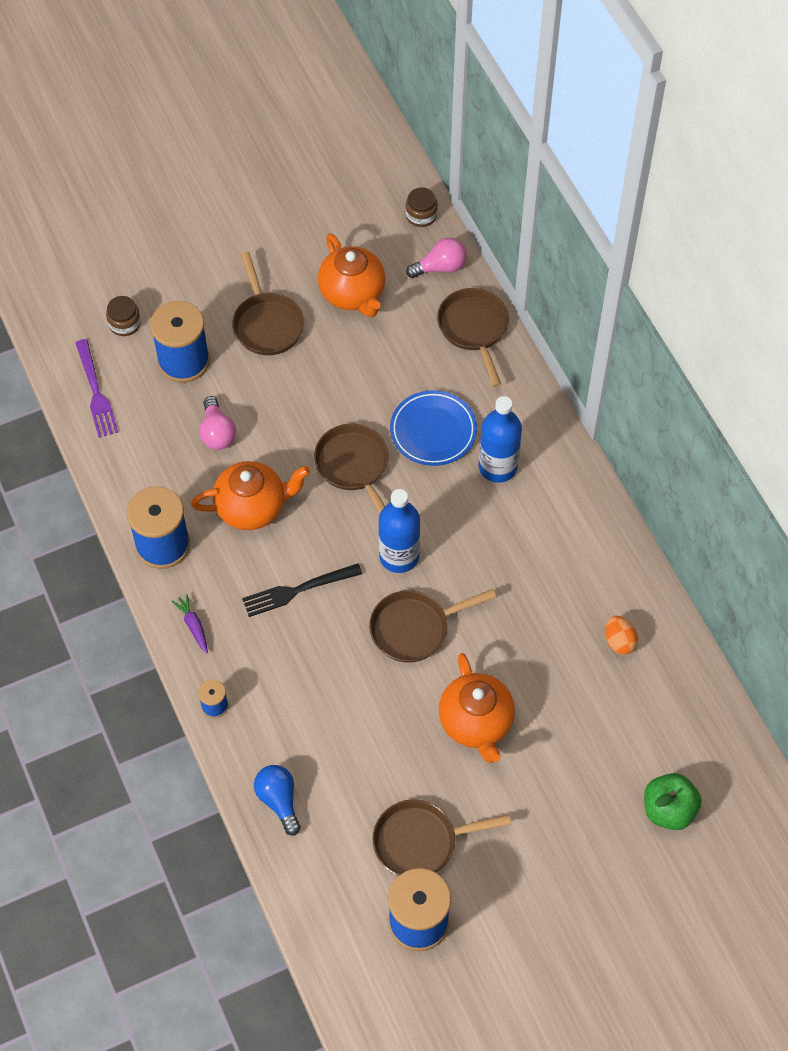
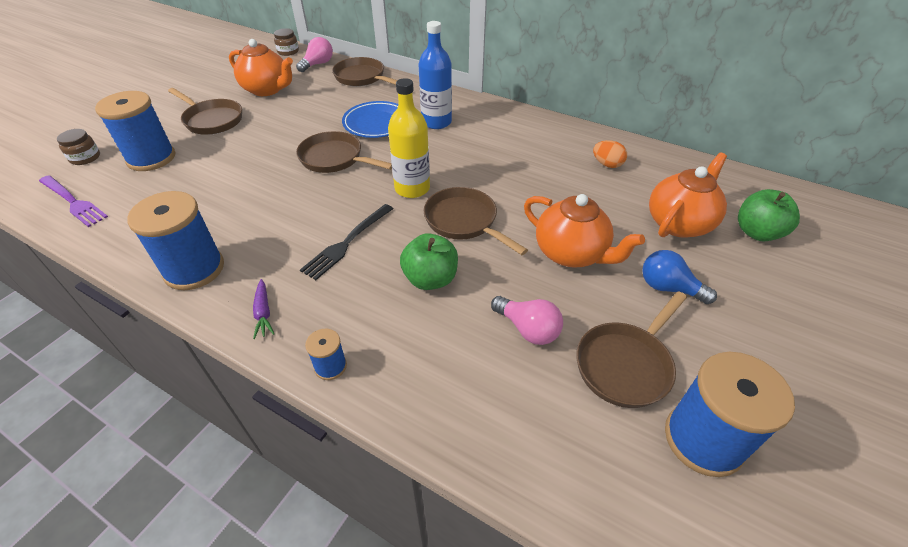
camera: 35 degrees left, 15 degrees down
(193, 626) = (263, 313): purple carrot -> purple carrot turned 135 degrees counterclockwise
(217, 432) = (206, 183): pink light bulb -> pink light bulb (528, 329)
(252, 507) = (267, 211): orange teapot -> orange teapot (679, 223)
(279, 800) = (464, 414): blue light bulb -> blue light bulb (668, 288)
(338, 673) = (430, 279): none -> green apple
(399, 556) = (412, 188): blue bottle -> yellow bottle
(414, 628) = (464, 221): brown pan -> brown pan turned 105 degrees clockwise

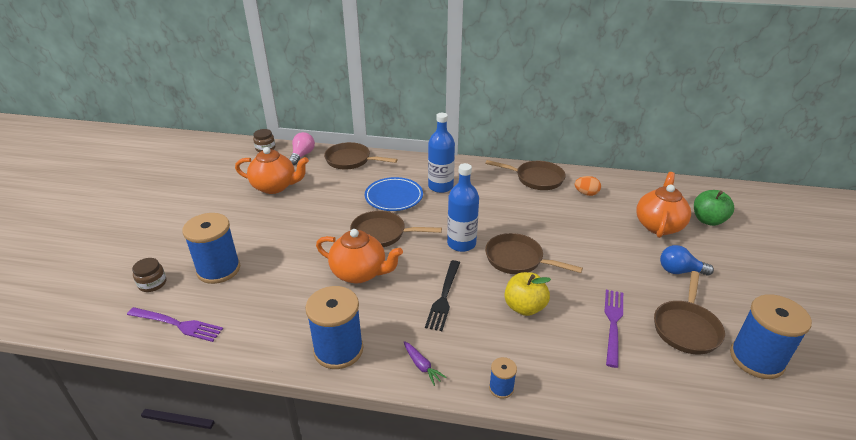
camera: 20 degrees left, 10 degrees down
(212, 120) = (246, 224): brown pan -> brown pan (536, 178)
(412, 188) = (461, 243): yellow bottle -> blue bottle
(430, 279) = (524, 307): green apple -> yellow apple
(528, 329) = (613, 323): pink light bulb -> purple fork
(571, 253) = (605, 264): orange teapot -> orange teapot (360, 273)

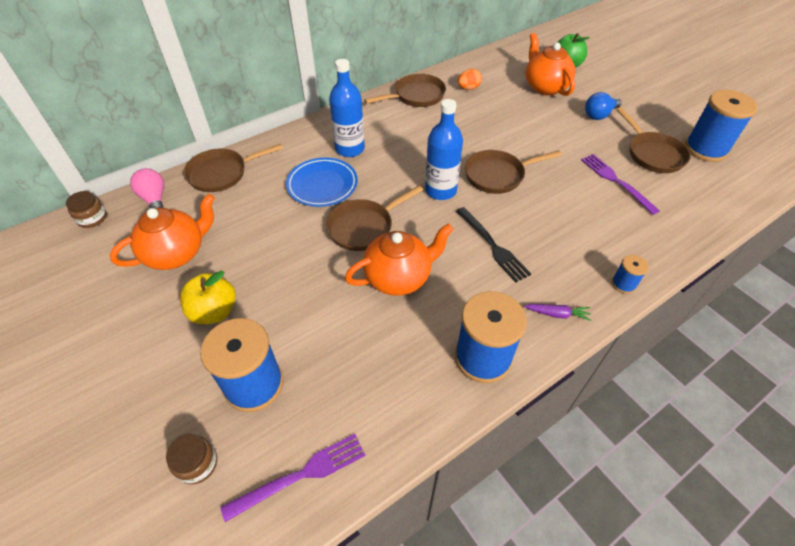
camera: 45 degrees left, 15 degrees up
(524, 307) = (554, 211): yellow apple -> yellow apple (214, 311)

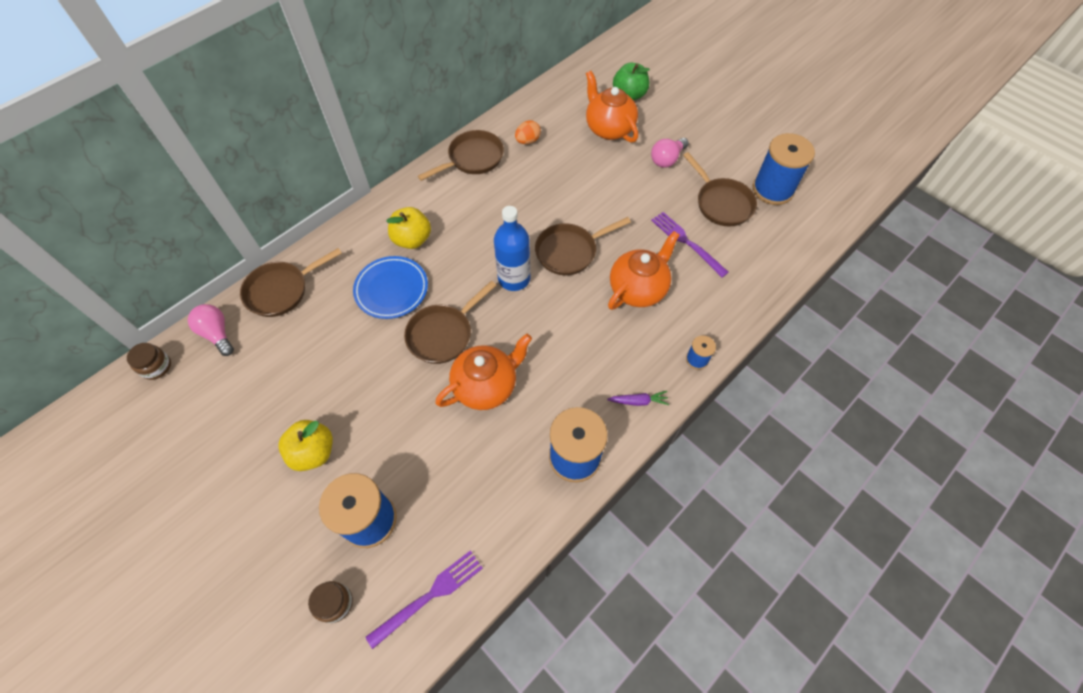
camera: 10 degrees left, 10 degrees up
(177, 253) = (258, 394): orange teapot -> orange teapot (638, 289)
(350, 149) = (412, 239): blue bottle -> yellow apple
(493, 246) = (573, 337): black fork -> none
(599, 115) = (667, 159): blue light bulb -> pink light bulb

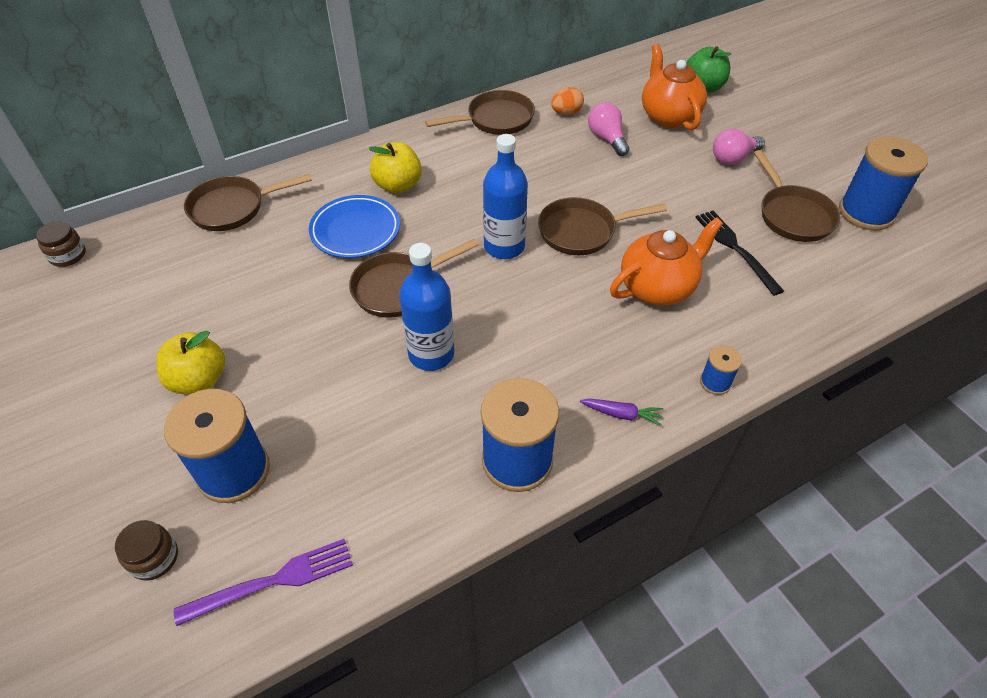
camera: 15 degrees right, 10 degrees down
(217, 334) = (146, 236): pink light bulb -> pink light bulb (607, 139)
(486, 386) = (431, 354): orange teapot -> blue bottle
(686, 242) = (735, 248): purple fork -> black fork

